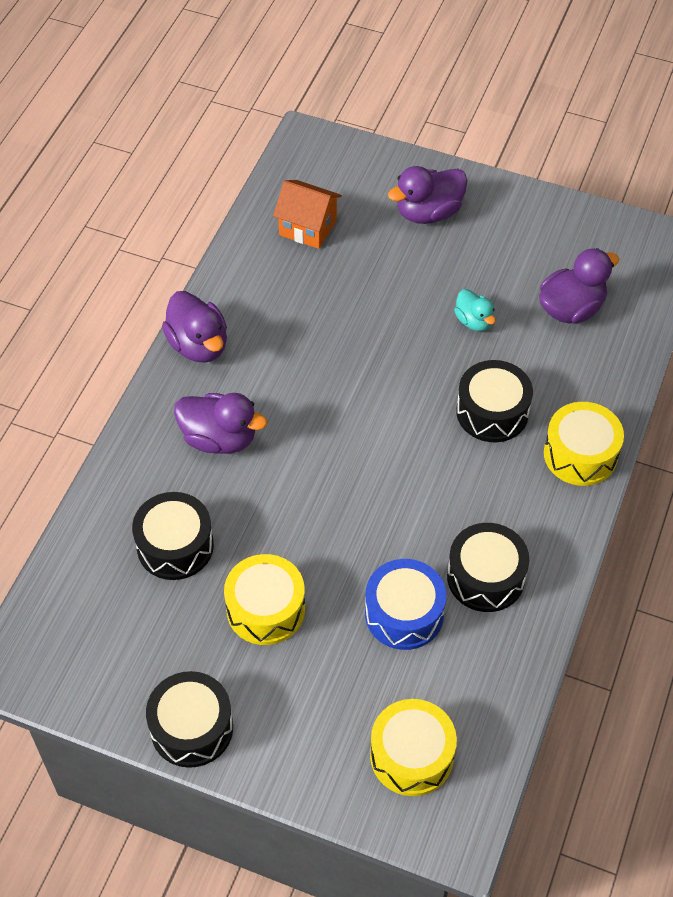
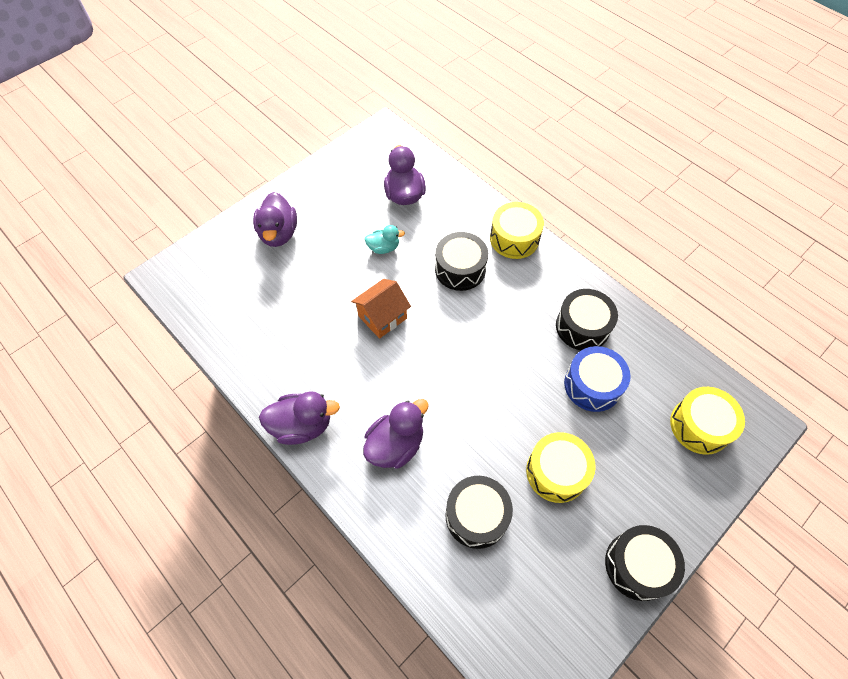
camera: 65 degrees left, 5 degrees up
(308, 227) = (241, 309): orange house -> orange house (382, 317)

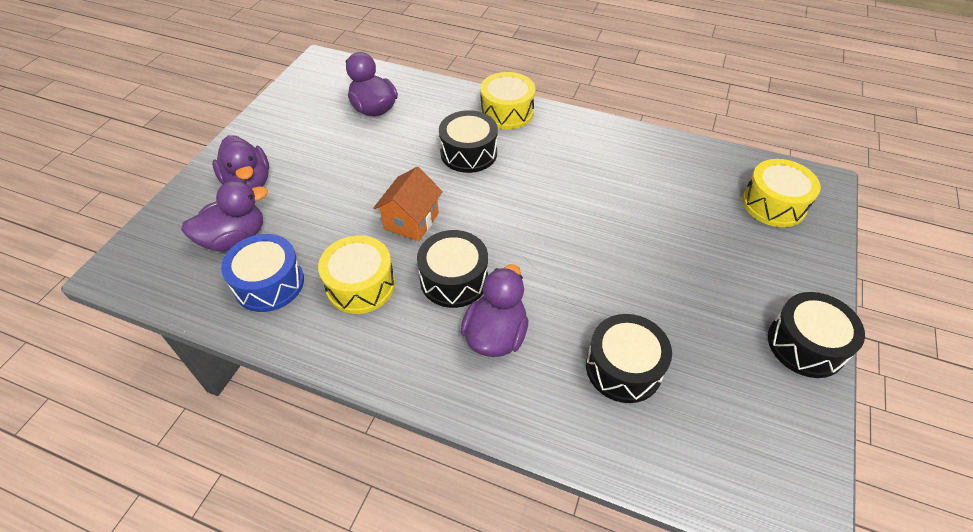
camera: 25 degrees left, 10 degrees down
(302, 425) = (376, 359): purple duck -> purple duck (235, 238)
(384, 248) = (377, 159): turquoise duck -> none
(556, 472) = (675, 293): yellow drum -> yellow drum (360, 285)
(582, 327) = (617, 162): black drum -> black drum (454, 279)
(592, 385) = (658, 206): blue drum -> blue drum (269, 283)

